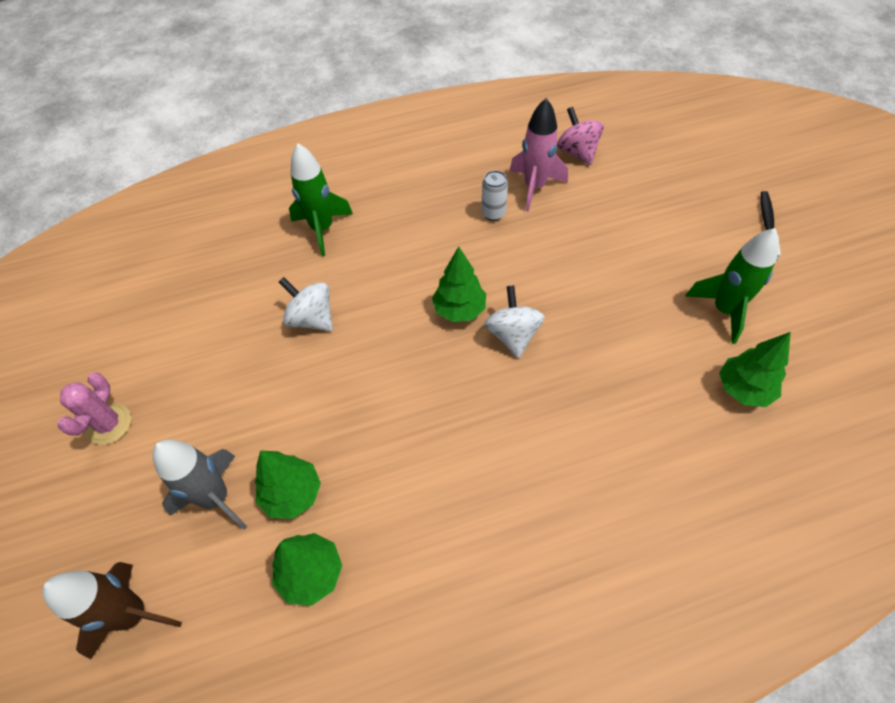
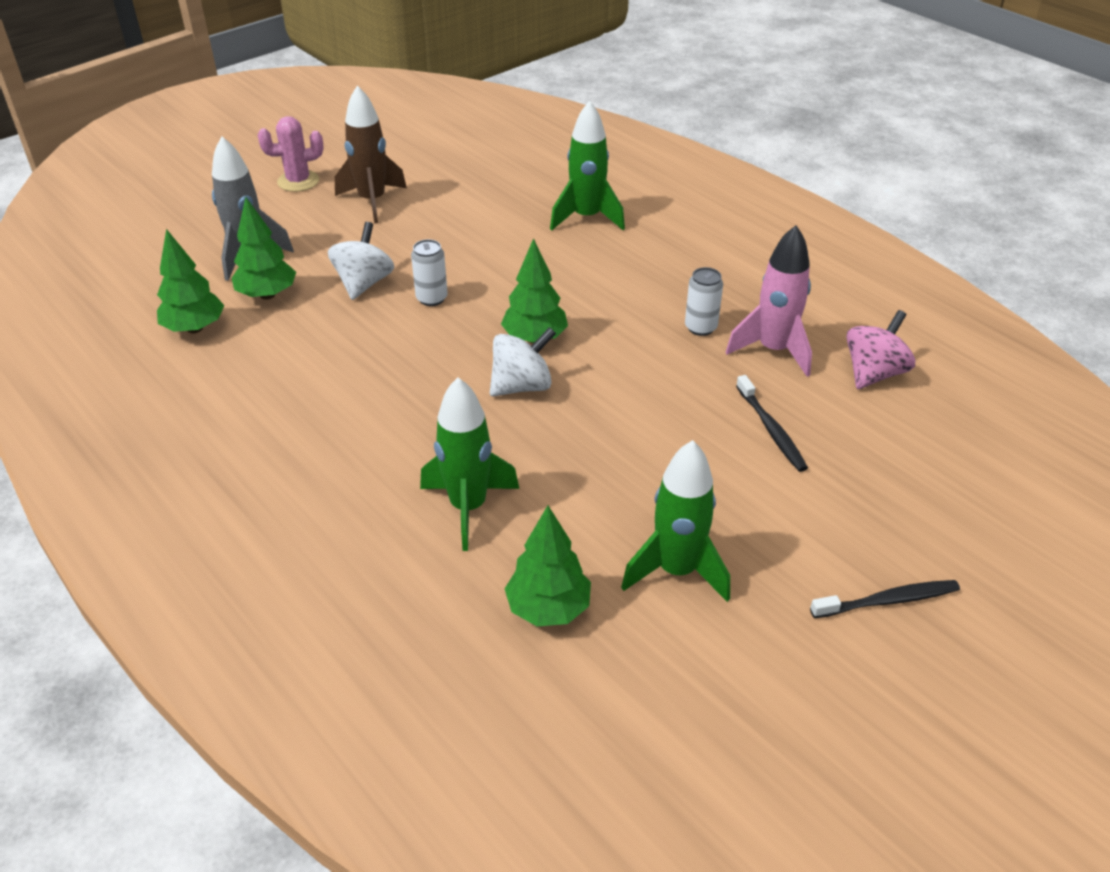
camera: 65 degrees right, 15 degrees down
(133, 614) = (137, 252): brown rocket -> brown rocket (372, 201)
(312, 318) = (466, 246): white spinning top -> white spinning top (364, 283)
(371, 363) = (431, 298): none -> white can
(611, 218) = (771, 429): none -> black toothbrush
(634, 408) = (468, 507): none -> green rocket

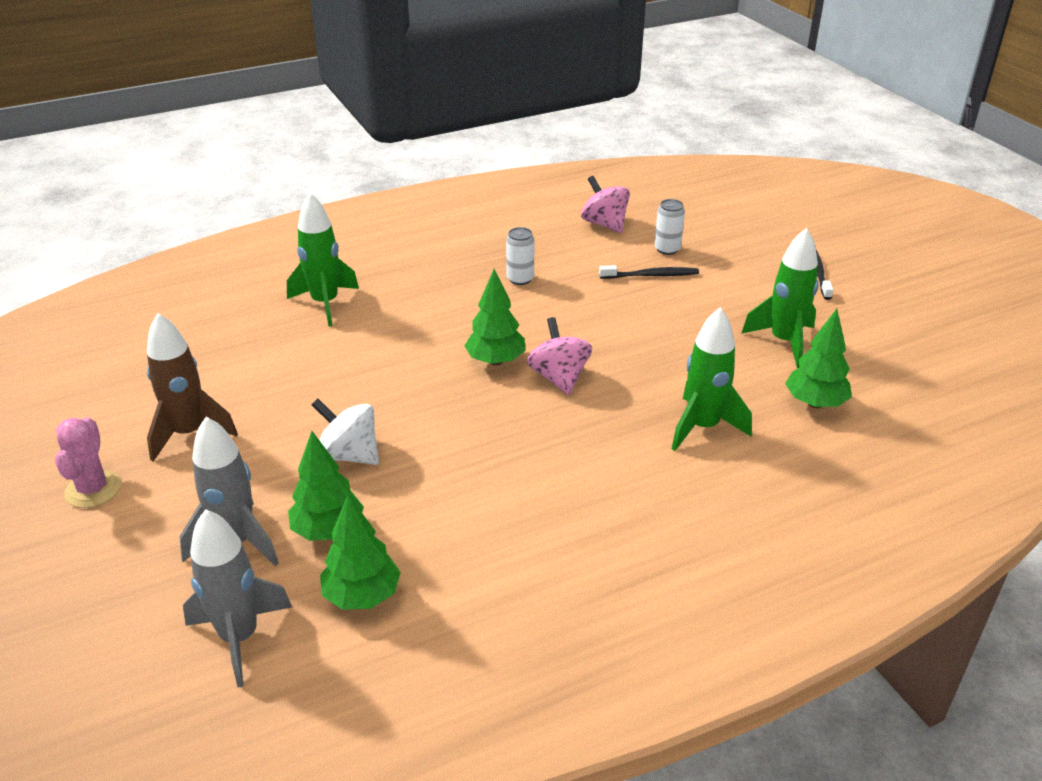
camera: 75 degrees left, 5 degrees down
(151, 283) = (239, 637): none -> grey rocket
(431, 298) = (402, 412): white can -> white can (667, 249)
(522, 386) = (559, 377): white spinning top -> pink spinning top
(773, 350) = (562, 255): pink rocket -> none

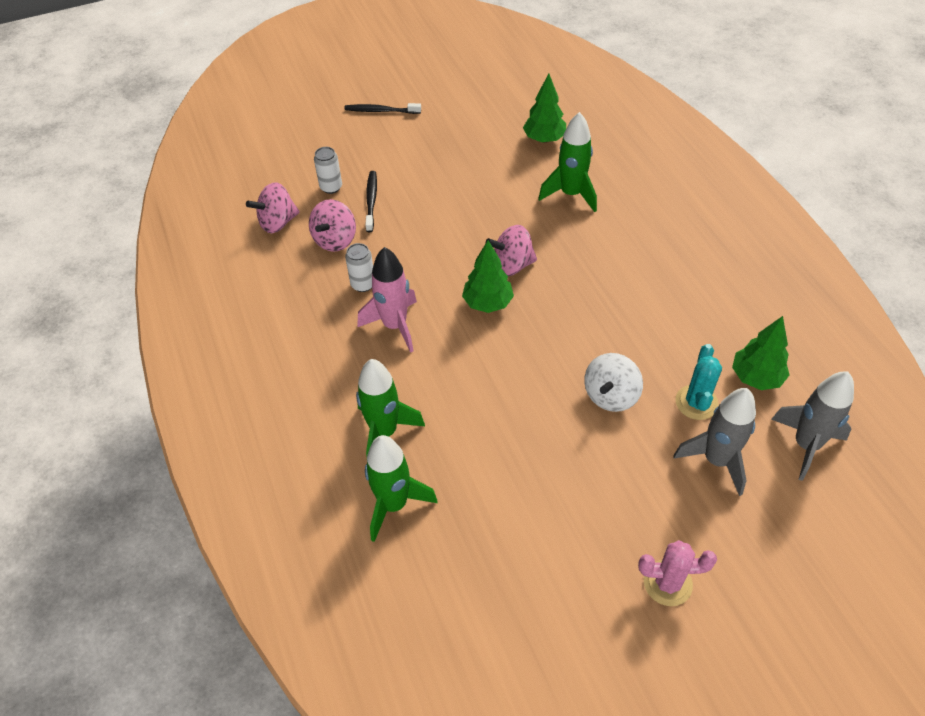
camera: 85 degrees left, 15 degrees up
(189, 433) = (587, 519): brown rocket -> none
(328, 530) = (696, 402): green tree -> turquoise cactus
(462, 301) = (395, 326): none -> pink rocket
(584, 258) = (335, 240): none -> pink spinning top
(784, 342) = (472, 142): green rocket -> green rocket (394, 504)

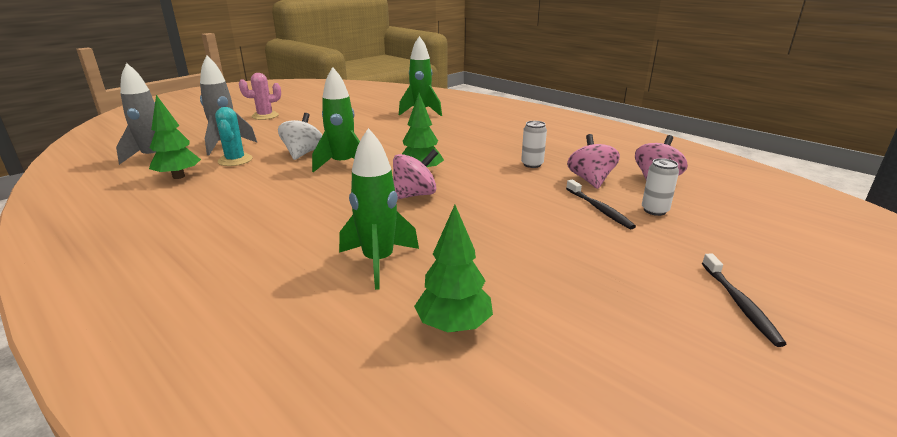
camera: 155 degrees right, 25 degrees down
(381, 111) = (739, 303): black toothbrush -> black toothbrush turned 105 degrees clockwise
(384, 432) = (447, 124): green rocket -> green rocket (343, 164)
(395, 326) = (483, 153): pink rocket -> none

